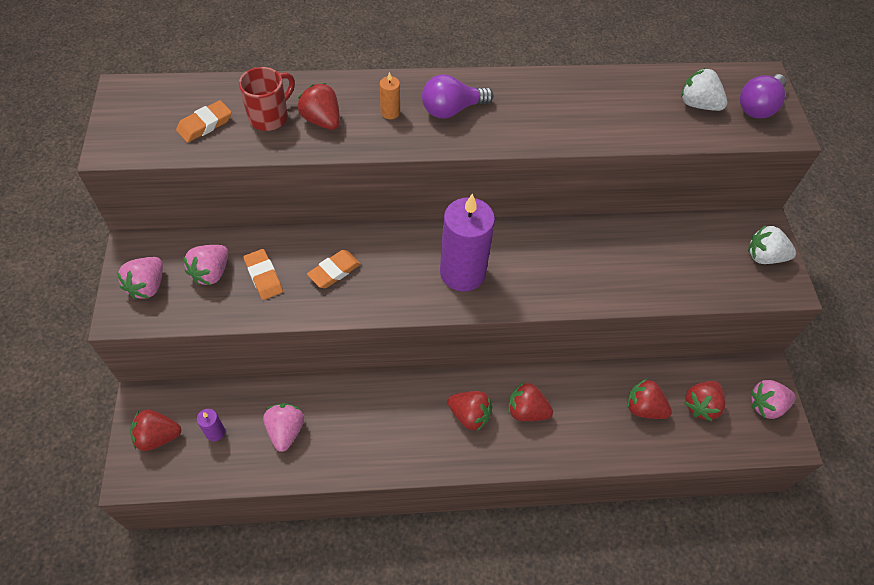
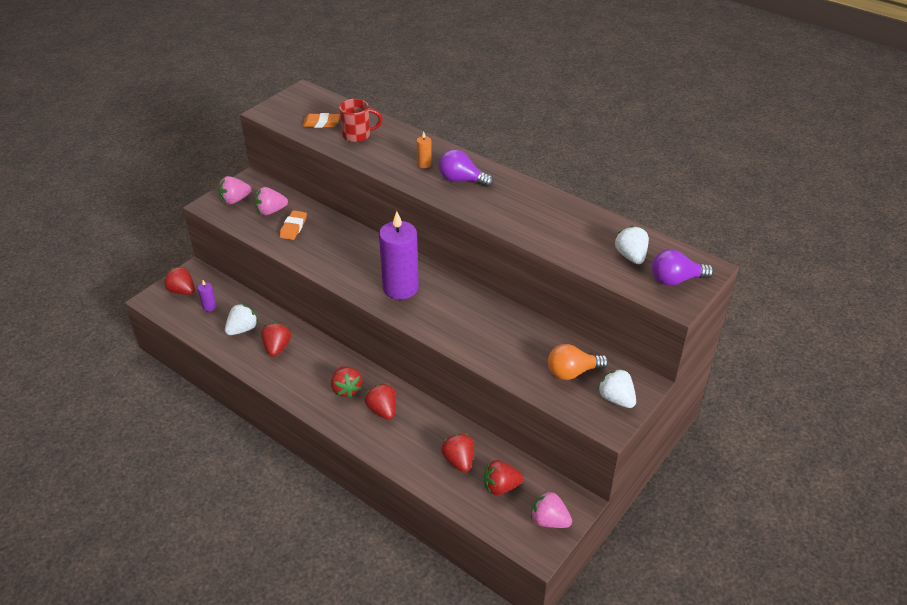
camera: 45 degrees right, 15 degrees down
(286, 431) = (242, 329): pink strawberry -> white strawberry
(322, 120) = (382, 150): red strawberry -> red strawberry (277, 348)
(334, 271) = (331, 246): orange eraser -> none
(706, 255) = (572, 372): none -> orange light bulb

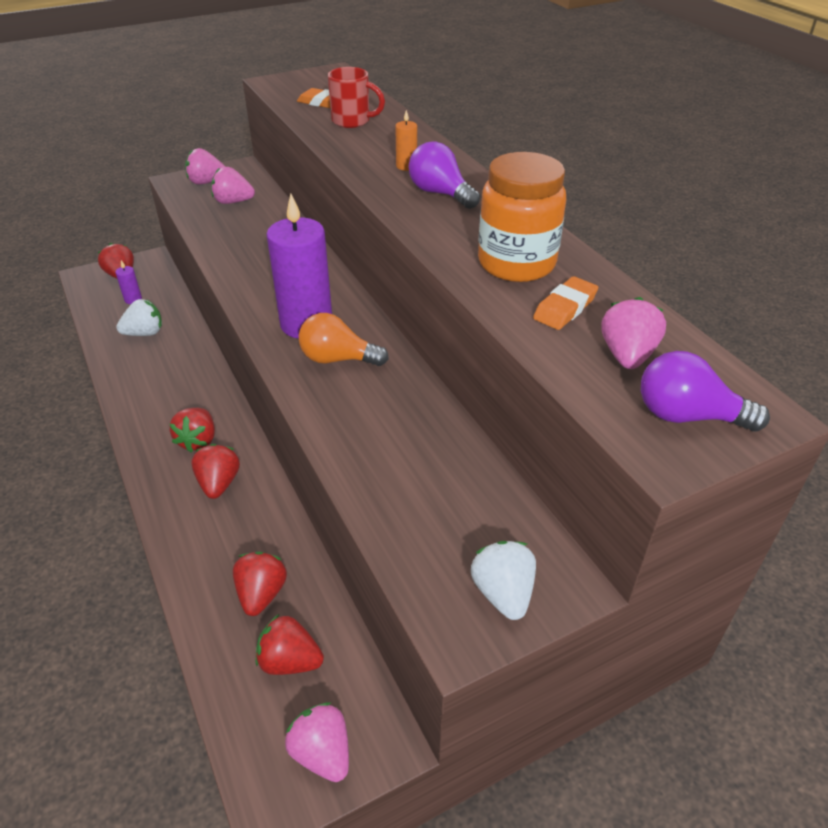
camera: 25 degrees right, 0 degrees up
(277, 348) = (163, 365): red strawberry -> none
(293, 227) = (242, 224): orange eraser -> orange eraser (565, 308)
(540, 217) = (516, 264): none -> orange jar
(572, 372) = (459, 520): orange light bulb -> orange light bulb (337, 359)
(631, 256) = (627, 355): white strawberry -> pink strawberry

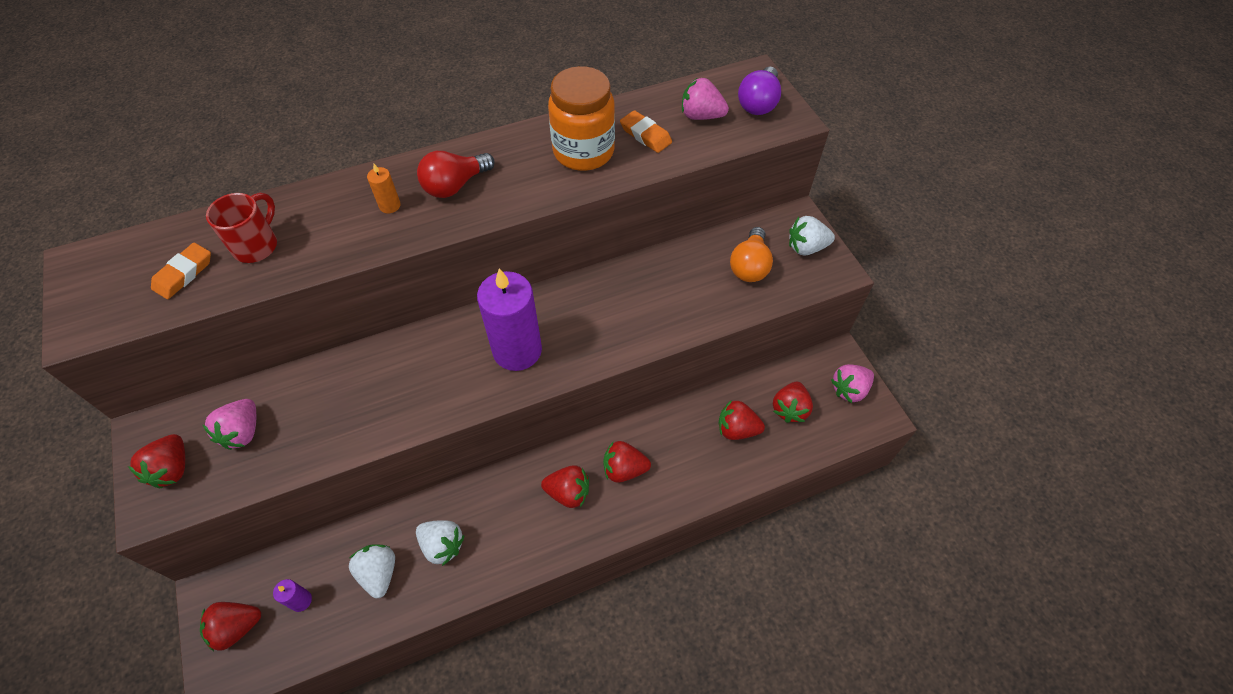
camera: 85 degrees left, 15 degrees up
(161, 364) = (442, 545): none -> white strawberry
(207, 182) = (172, 469): pink strawberry -> red strawberry
(337, 359) = (573, 326): orange light bulb -> orange light bulb (749, 266)
(440, 193) = (455, 185): purple light bulb -> red light bulb

